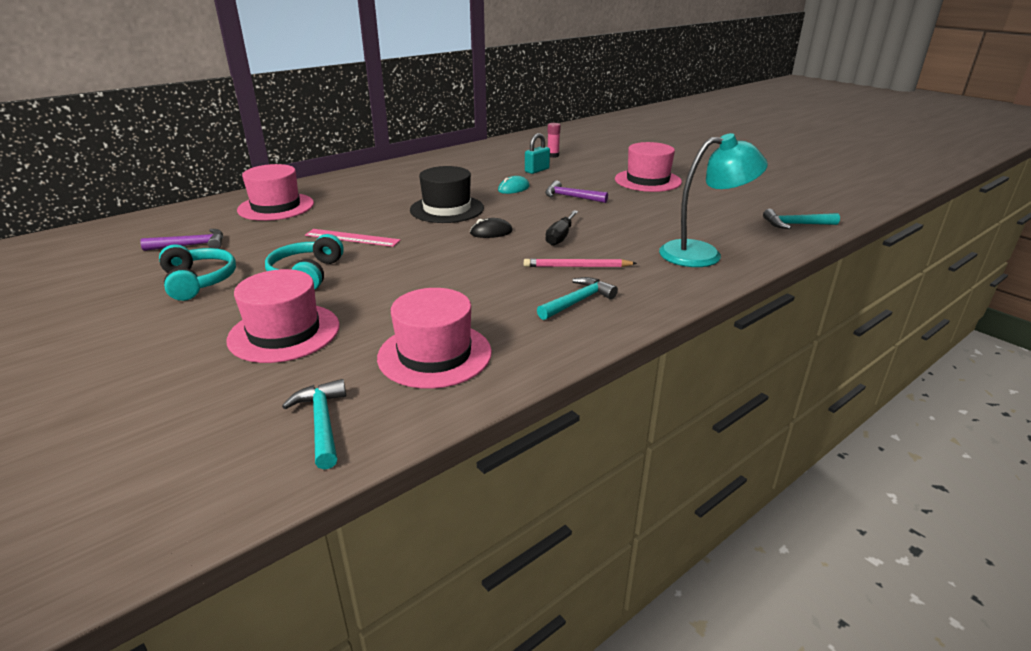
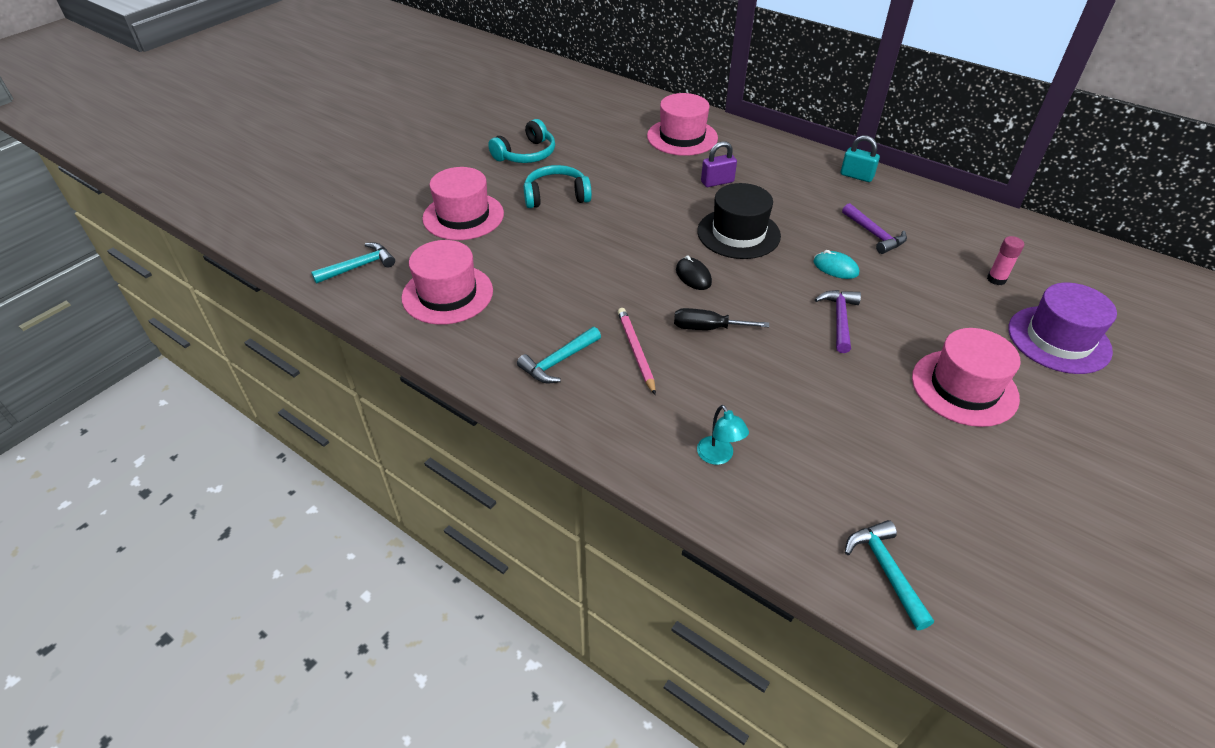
camera: 75 degrees right, 15 degrees up
(191, 245) = (584, 128): purple hammer -> purple hammer (874, 235)
(352, 238) = (636, 197): pink ruler -> none
(366, 205) = (717, 182): none -> purple padlock
(537, 170) = (919, 275): turquoise padlock -> turquoise padlock (856, 176)
(578, 301) = (558, 361): turquoise hammer -> turquoise hammer turned 105 degrees clockwise
(613, 155) = (1058, 339): none -> purple hat
(702, 254) = (719, 456): turquoise lamp -> turquoise lamp, size x0.47

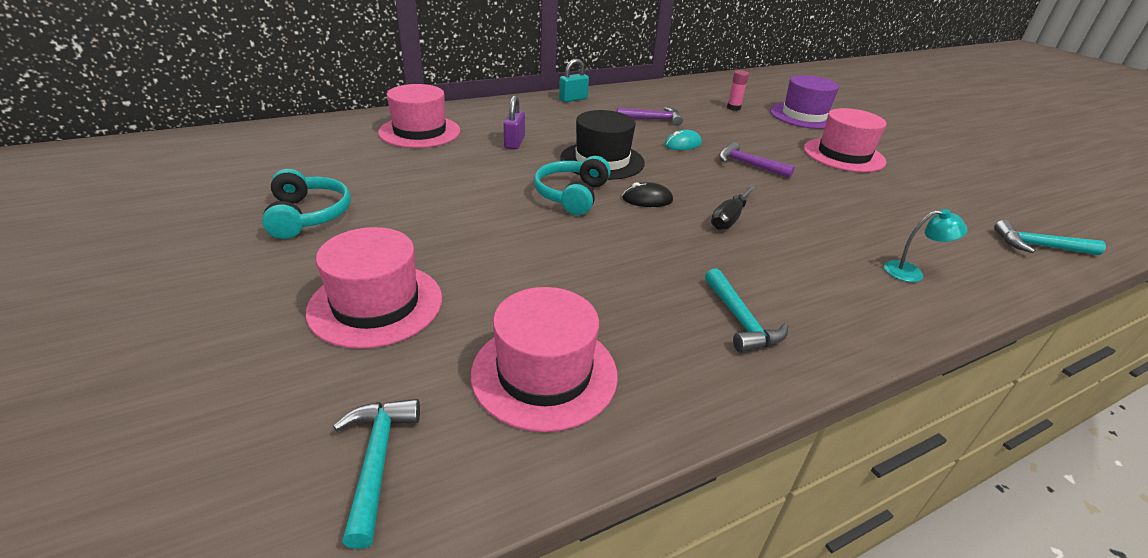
camera: 65 degrees left, 10 degrees down
(556, 196) = (426, 224): turquoise headphones -> turquoise headphones (571, 195)
(636, 351) = (745, 265): pink pencil -> none

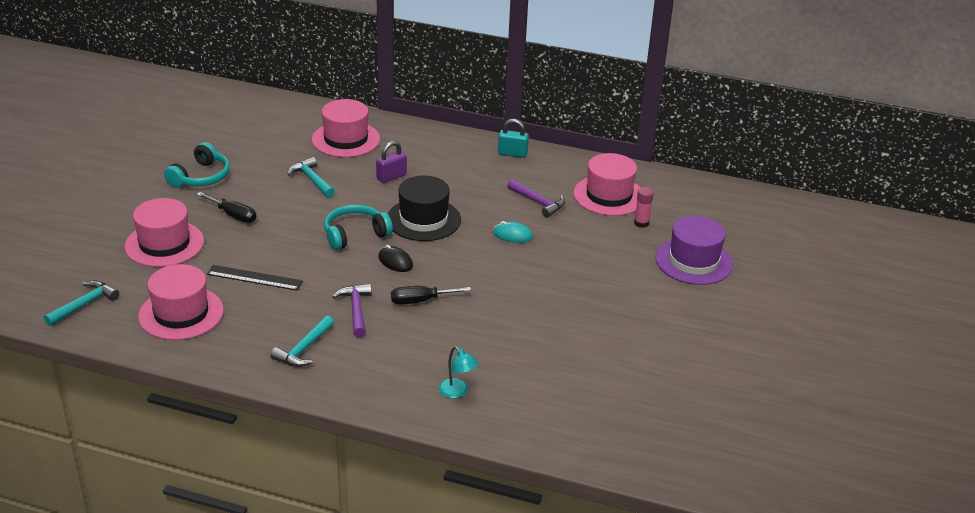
camera: 45 degrees right, 0 degrees up
(415, 234) = (233, 215): none -> black screwdriver
(553, 281) = (254, 278): none -> black ruler
(748, 165) = (525, 275): purple hammer -> purple hammer (356, 310)
(843, 155) = (630, 309): pink hat -> pink hat (609, 195)
(1039, 246) = (596, 439): turquoise hammer -> turquoise hammer (312, 180)

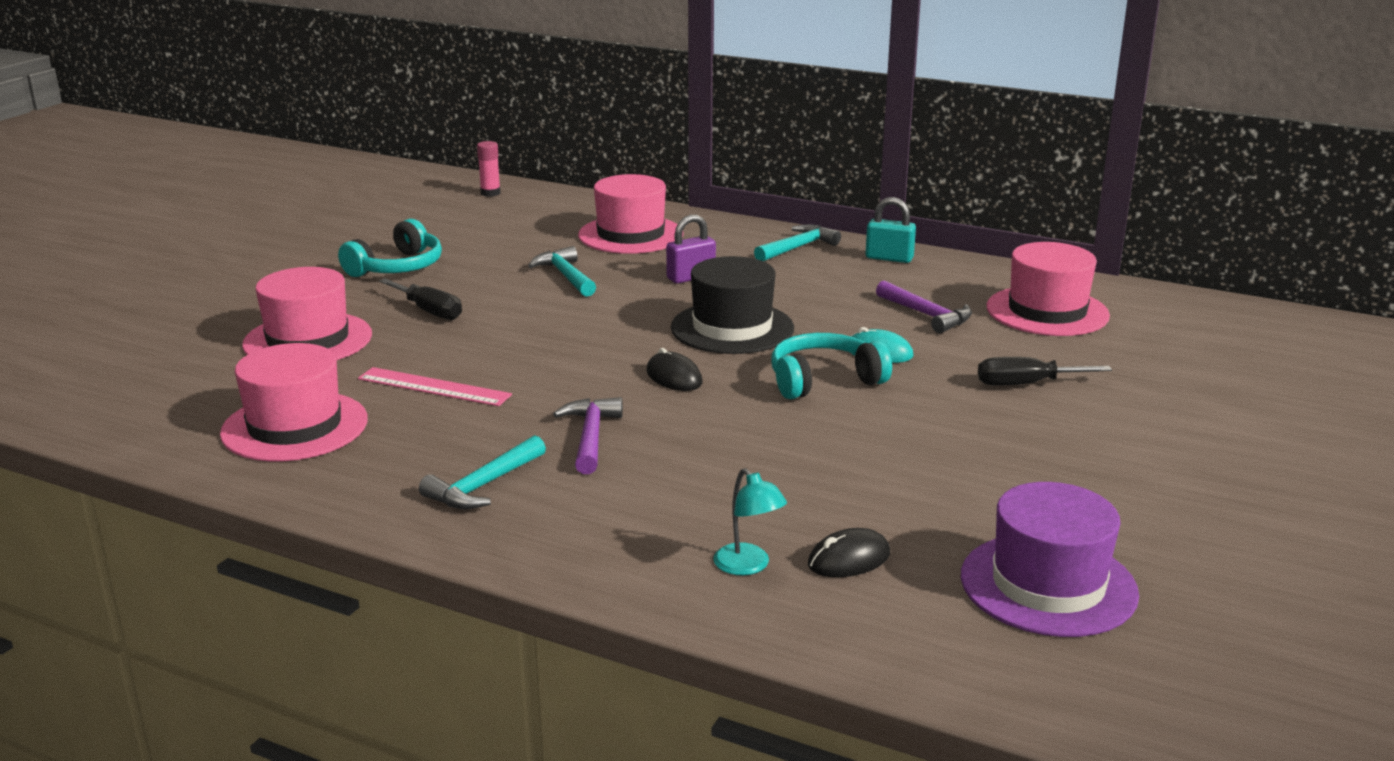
camera: 10 degrees right, 10 degrees down
(84, 304) = (145, 407): turquoise hammer -> turquoise hammer (798, 247)
(254, 278) = (434, 387): black ruler -> pink ruler
(355, 234) = (615, 341): turquoise headphones -> turquoise headphones (824, 380)
(420, 301) = (705, 430): black screwdriver -> black screwdriver (1026, 384)
(509, 384) = (849, 559): none -> black mouse
(641, 223) = (1104, 347): pink glue stick -> pink glue stick (490, 193)
(693, 261) = (1201, 400): purple hat -> purple hat (1048, 585)

